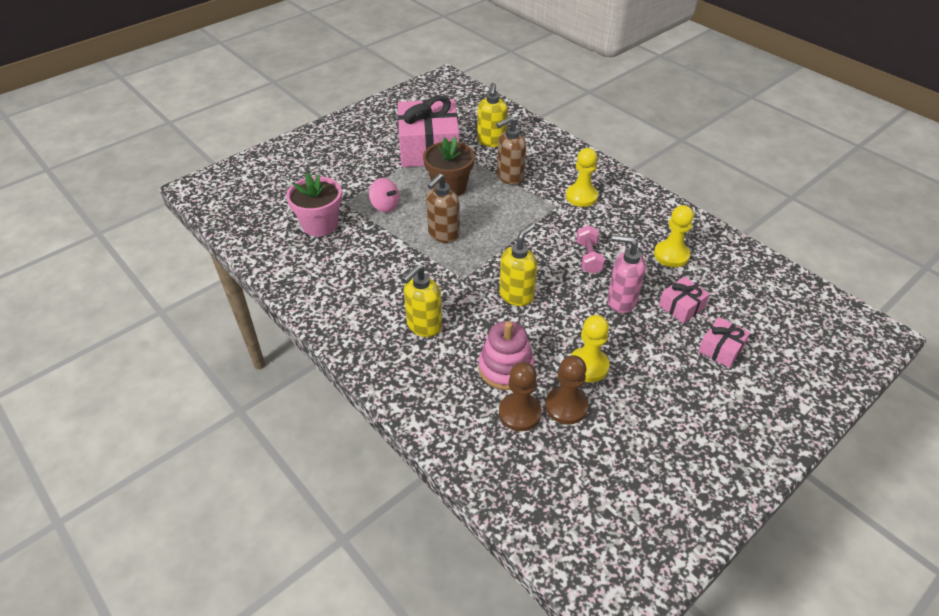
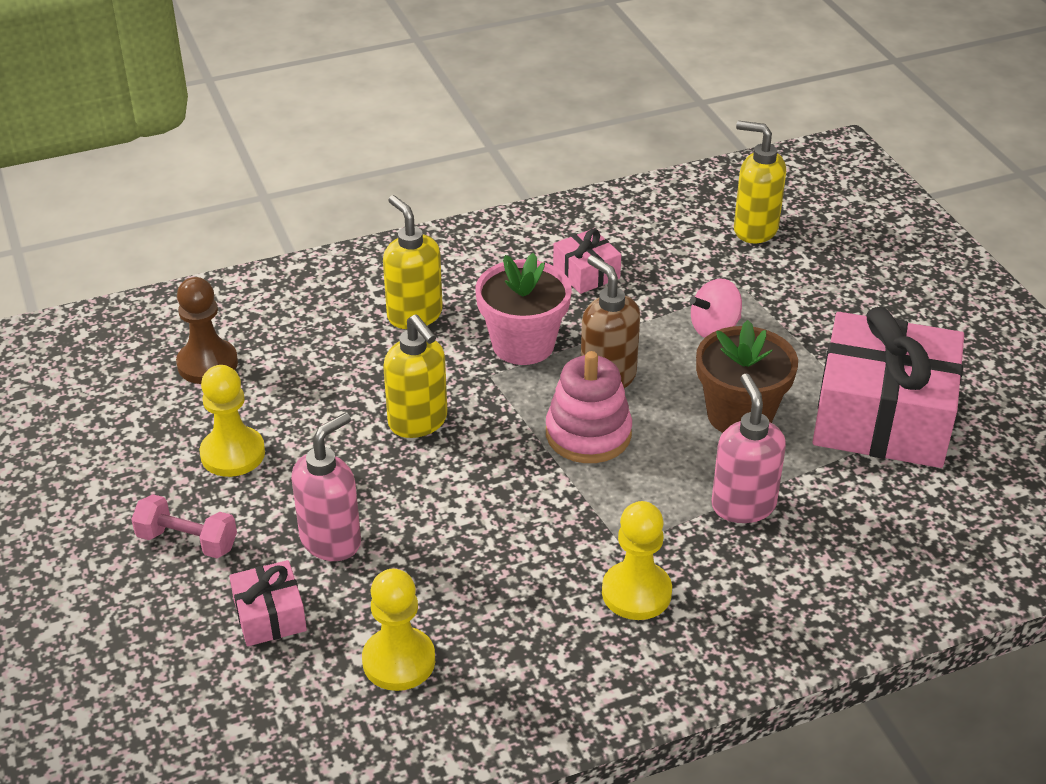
camera: 110 degrees right, 5 degrees down
(320, 225) = (693, 255): pink flower pot -> pink flower pot (523, 344)
(491, 141) = (883, 514): yellow soap dispenser -> yellow soap dispenser (754, 229)
(506, 368) = (287, 372): pink stacking toy -> pink stacking toy (588, 434)
(509, 177) = (743, 505): brown soap dispenser -> pink soap dispenser
(566, 406) = (184, 409): brown pawn -> none
(588, 257) = (456, 538): pink dumbbell -> pink dumbbell (187, 541)
(721, 349) = (153, 624): pink gift -> pink gift (586, 273)

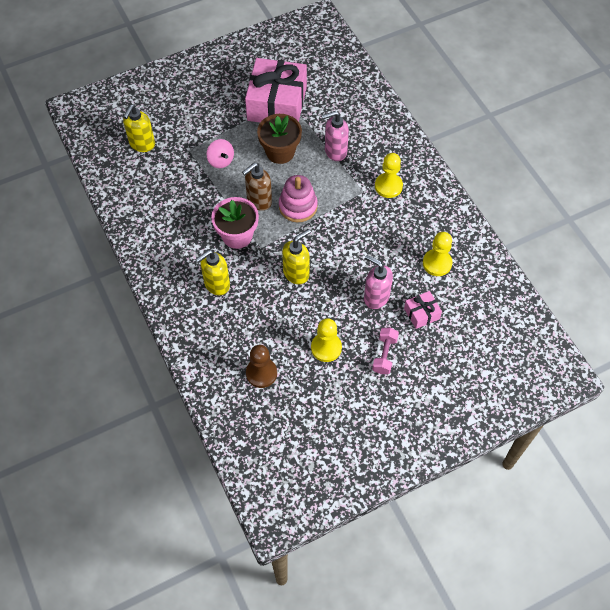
camera: 95 degrees left, 20 degrees up
(586, 273) = (179, 213): pink gift -> none

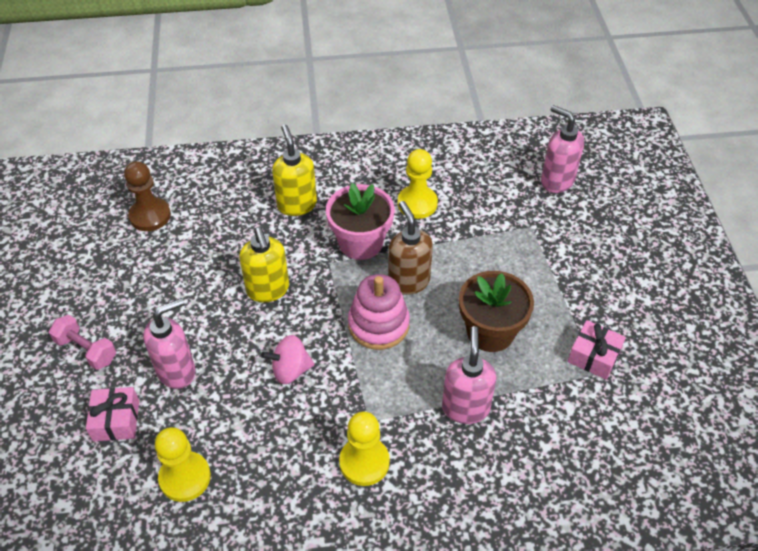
camera: 110 degrees right, 10 degrees down
(142, 144) = (556, 181): yellow soap dispenser -> pink soap dispenser
(221, 161) = (498, 257): pink spinning top -> pink spinning top (290, 370)
(277, 103) = (593, 356): pink gift -> pink gift, size x0.44
(326, 348) = (140, 289): yellow pawn -> yellow pawn (417, 203)

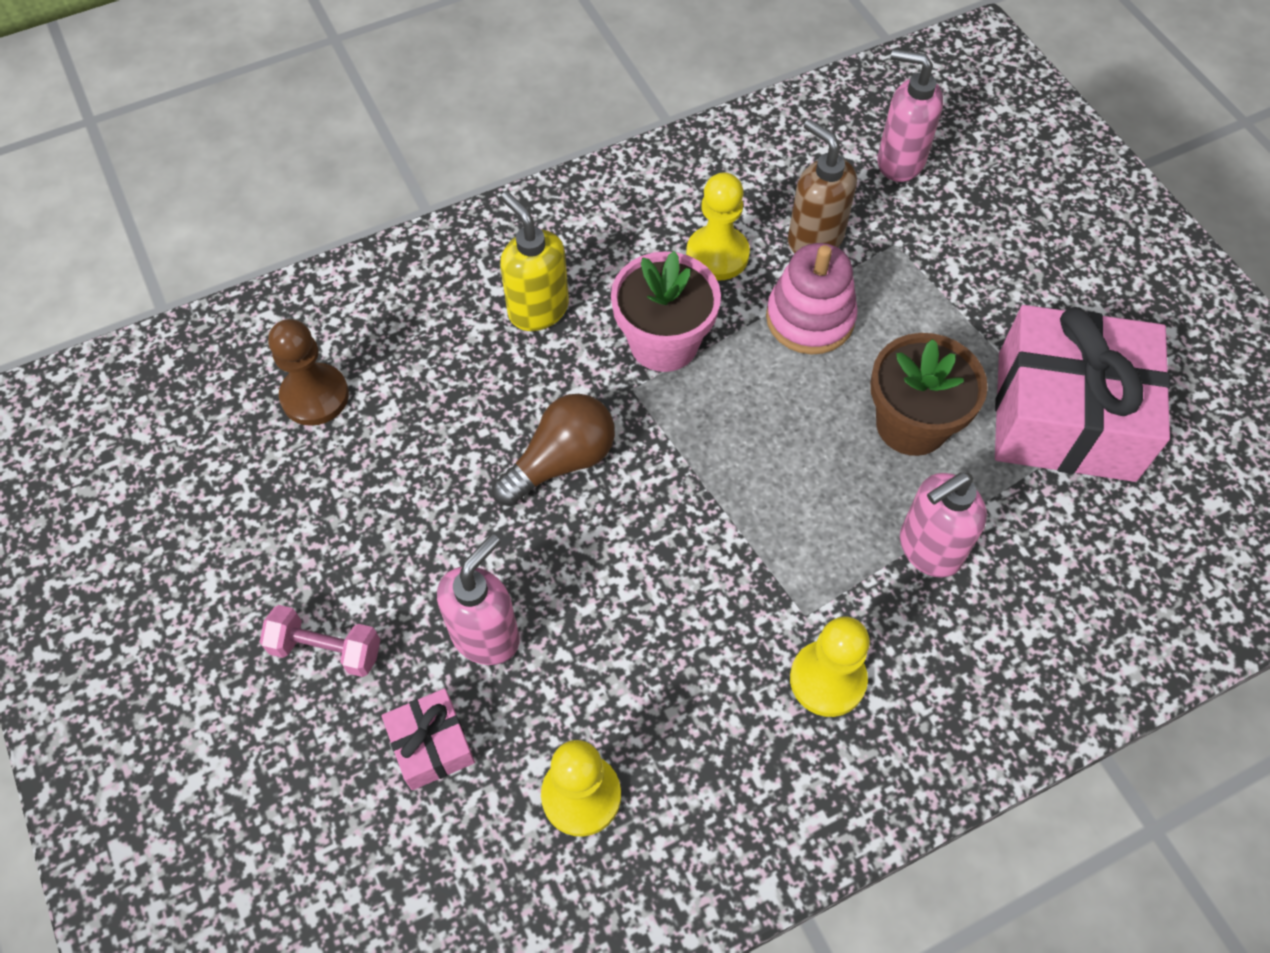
camera: 20 degrees left, 10 degrees up
(268, 290) = (561, 461): yellow soap dispenser -> brown light bulb
(290, 370) = (655, 577): pink spinning top -> none
(378, 324) = (750, 464): pink stacking toy -> pink stacking toy (810, 318)
(408, 281) = (761, 382): brown soap dispenser -> brown soap dispenser (814, 238)
(465, 407) = (928, 549): pink soap dispenser -> pink soap dispenser turned 105 degrees counterclockwise
(593, 356) = (1065, 416): pink gift -> pink gift, size x2.25

